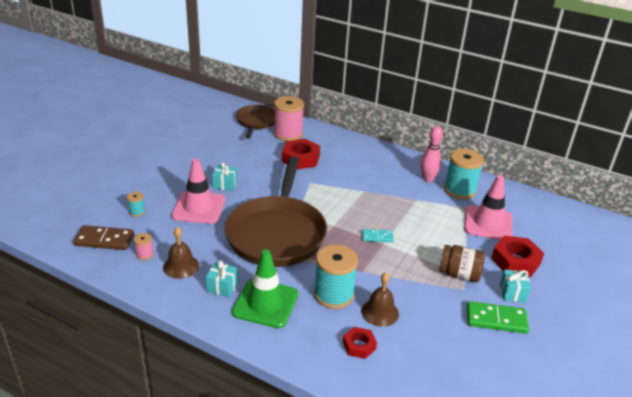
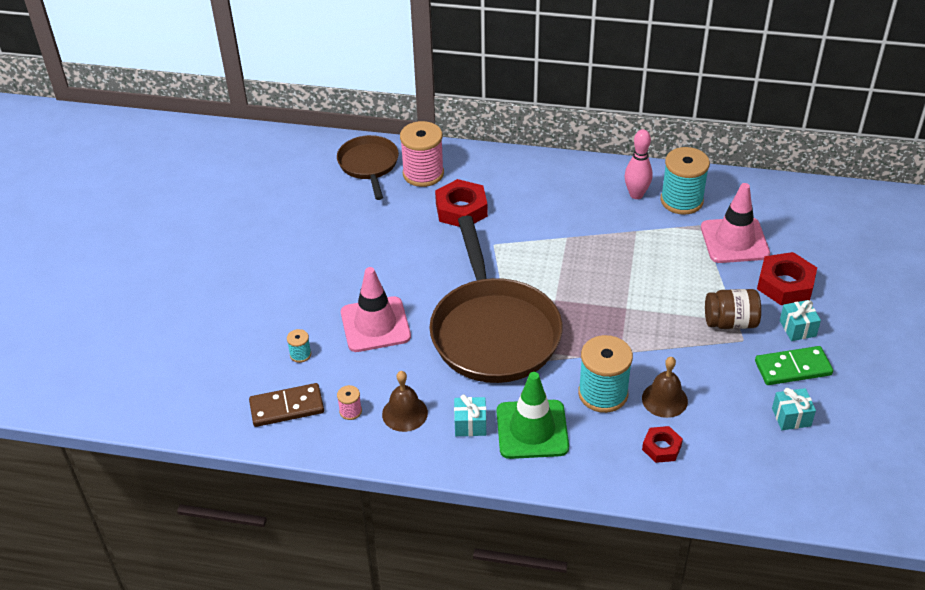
camera: 15 degrees left, 10 degrees up
(225, 184) = (387, 279): turquoise gift -> turquoise gift (791, 417)
(377, 237) = (614, 300): turquoise domino -> none

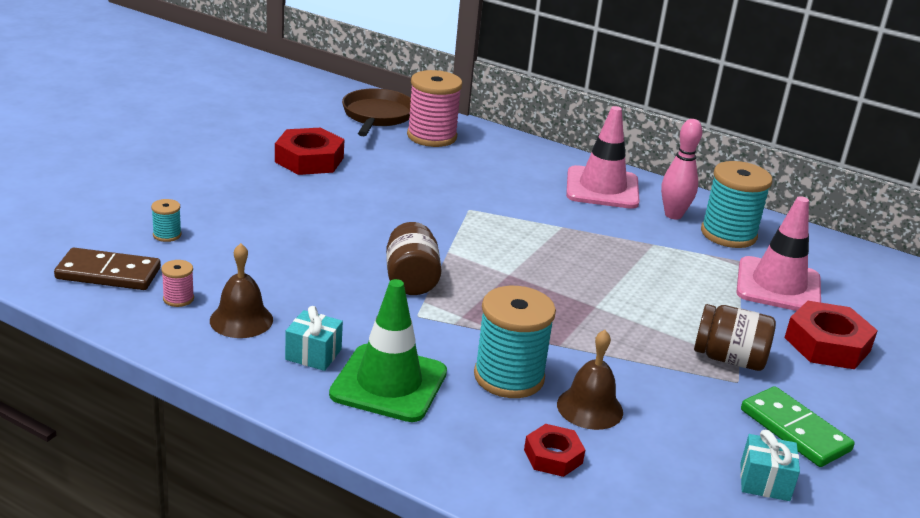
camera: 15 degrees right, 15 degrees down
(375, 324) = (275, 235): pink traffic cone -> pink traffic cone (602, 188)
(461, 209) = (453, 173): red nut -> red nut (309, 160)
(493, 331) = (411, 280): brown pan -> brown jar
(793, 368) = (794, 430): green domino -> green domino turned 45 degrees clockwise
(797, 328) = (822, 392): turquoise gift -> none

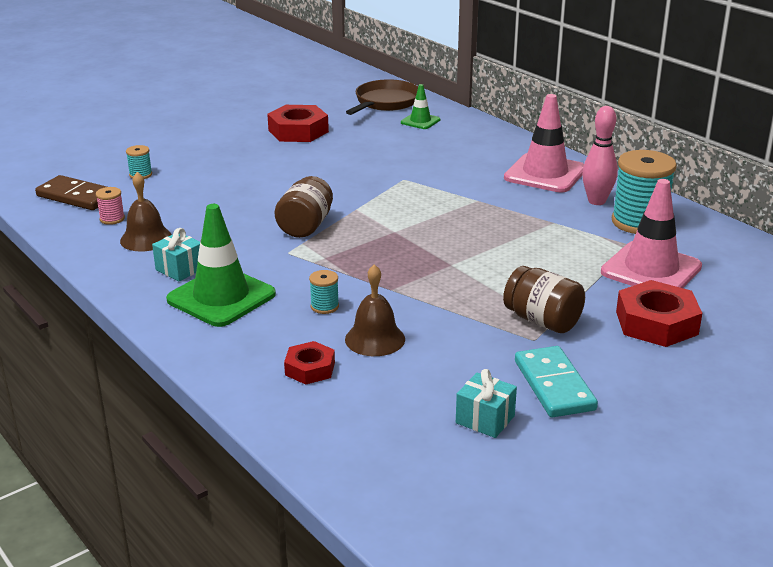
camera: 25 degrees right, 0 degrees up
(431, 136) = (420, 121): pink spool -> green traffic cone
(509, 377) = (324, 306): turquoise spool -> turquoise spool, size x0.45
(794, 430) = (554, 385): green domino -> turquoise domino

